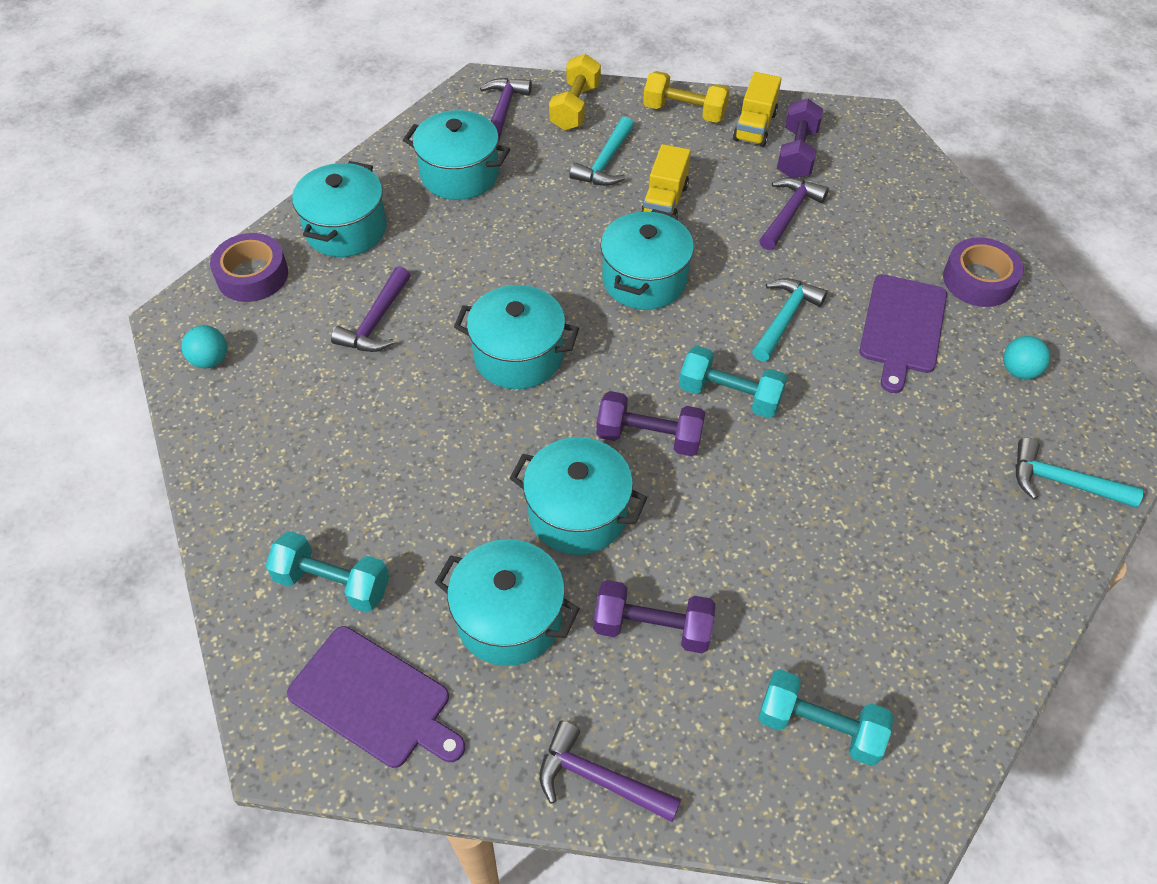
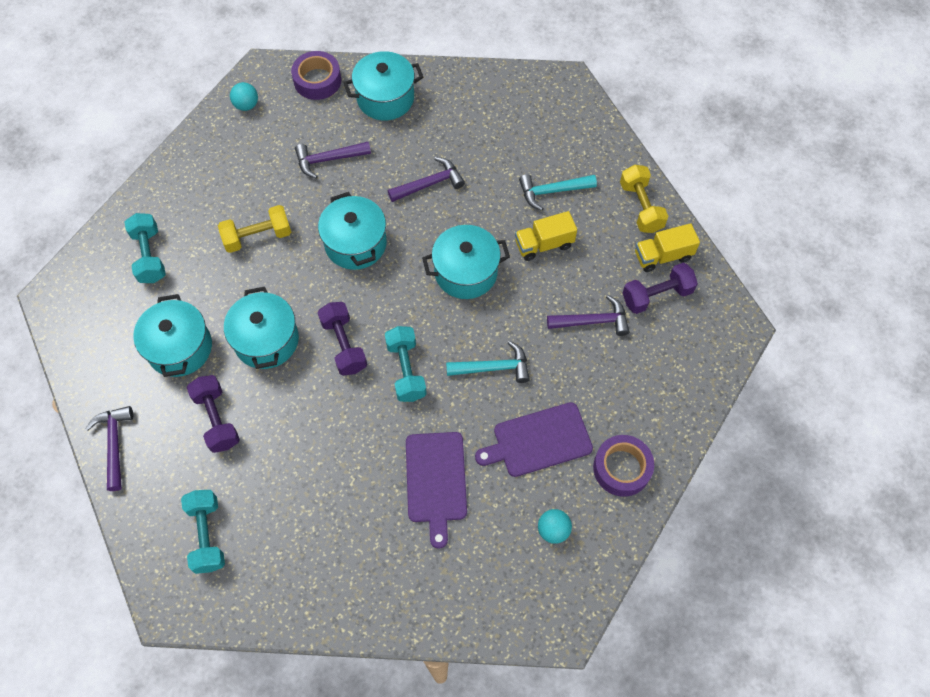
camera: 55 degrees right, 10 degrees up
(374, 699) = (98, 317): purple cutting board -> purple cutting board (436, 481)
(459, 174) = (476, 123): turquoise pot -> none
(503, 110) = (553, 108): purple hammer -> purple hammer (430, 184)
(575, 107) = (590, 144): yellow dumbbell -> yellow dumbbell (257, 237)
(1061, 482) = (472, 596): turquoise hammer -> none

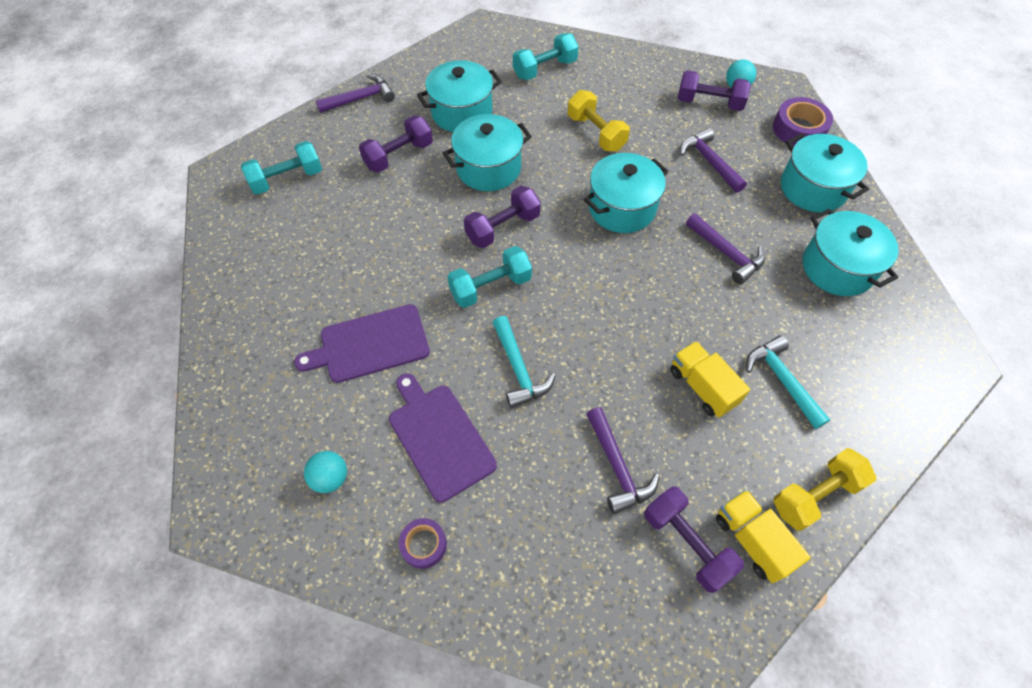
camera: 75 degrees right, 5 degrees down
(258, 134) = (709, 103): none -> purple dumbbell
(466, 272) = (629, 314): turquoise pot -> turquoise pot (837, 268)
(622, 468) = (424, 545): purple tape -> purple tape, size x0.60

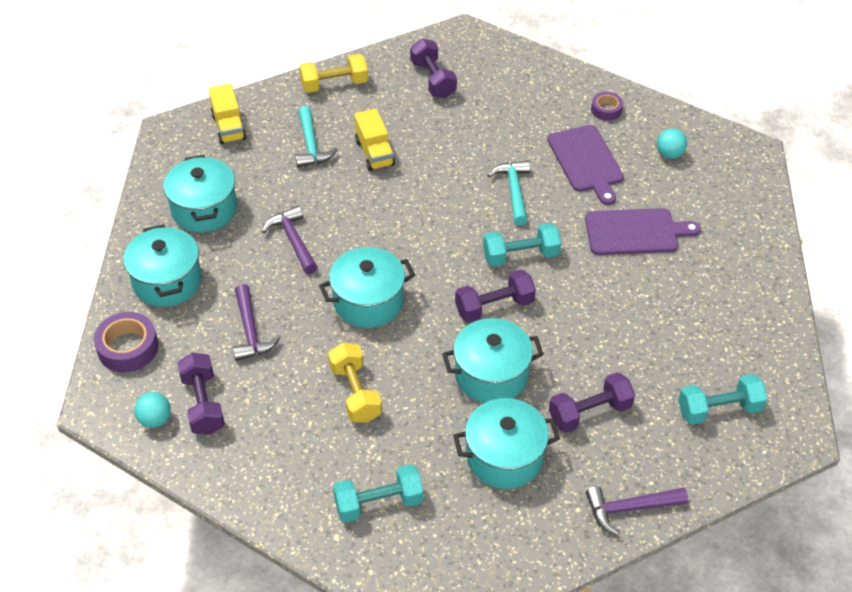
camera: 165 degrees left, 10 degrees down
(617, 467) = (461, 122): purple hammer -> none
(709, 103) = (203, 404): purple dumbbell -> purple dumbbell turned 45 degrees clockwise
(752, 540) = (390, 73): yellow truck -> yellow truck (229, 127)

